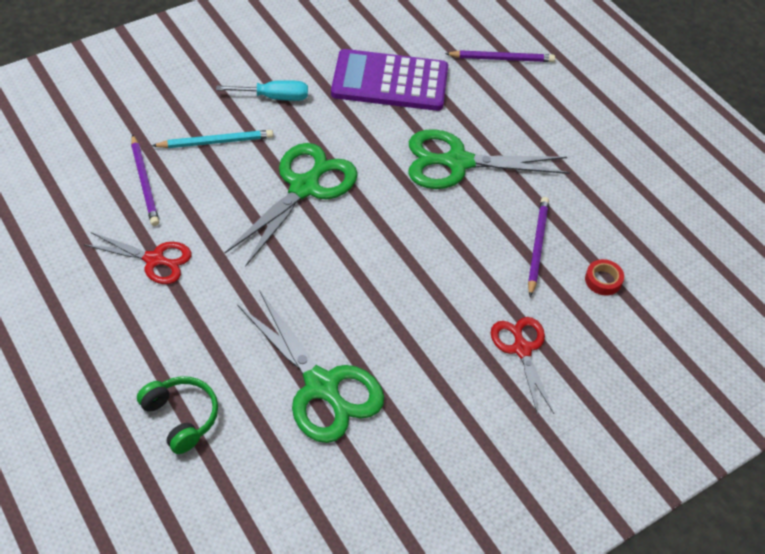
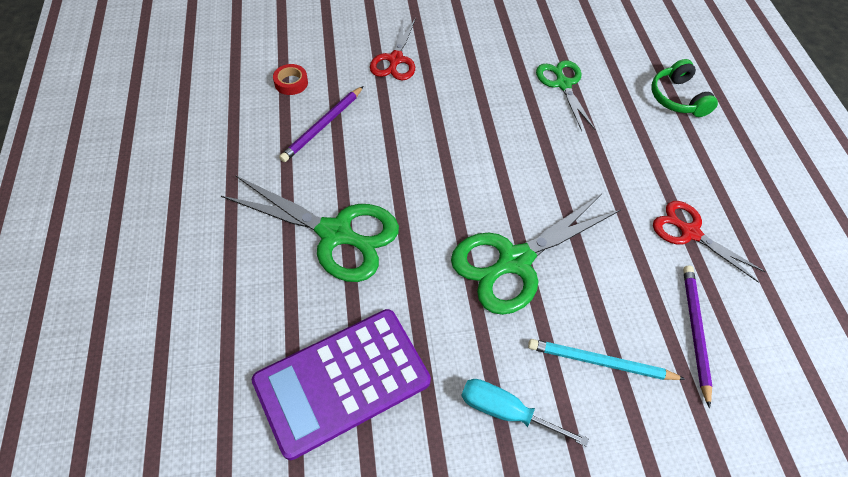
camera: 155 degrees left, 5 degrees up
(322, 386) = (563, 84): green scissors -> green scissors, size x0.61
(390, 81) = (342, 381): purple calculator -> purple calculator turned 120 degrees clockwise
(502, 58) = (172, 366): purple pencil -> none

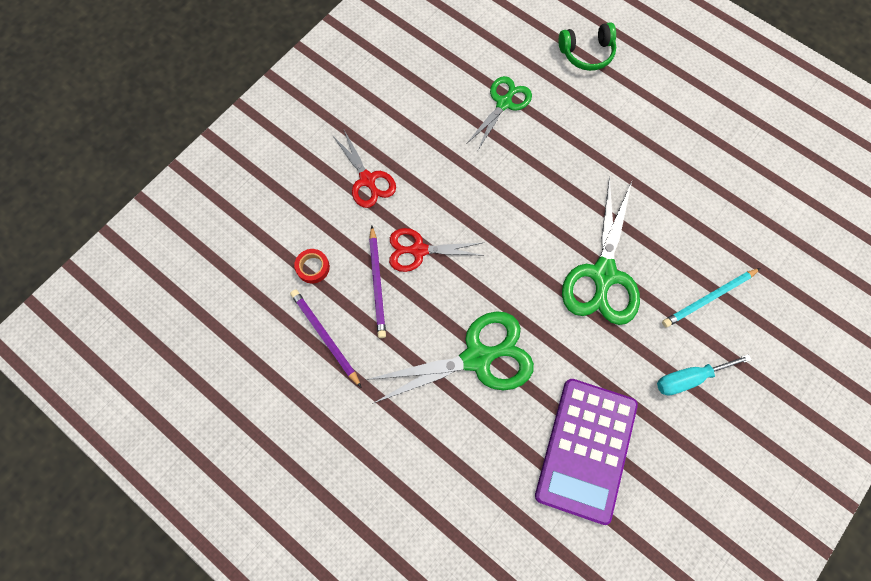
camera: 40 degrees left, 15 degrees up
(563, 84) = (504, 103): green scissors -> green scissors turned 90 degrees clockwise
(677, 98) = (586, 53): green headphones -> green headphones turned 45 degrees counterclockwise
(689, 232) = (680, 160): red scissors -> red scissors (418, 250)
(694, 331) = (738, 230): purple pencil -> purple pencil (325, 337)

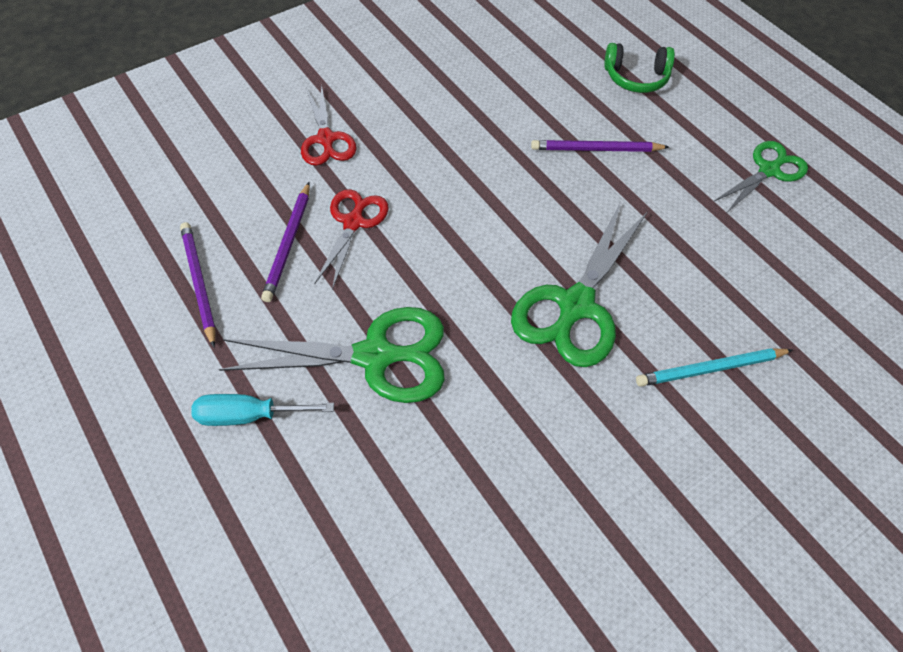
camera: 15 degrees right, 15 degrees down
(313, 267) = (221, 209): red tape -> none
(418, 250) = (353, 222): red scissors -> red scissors turned 90 degrees clockwise
(504, 103) = (518, 103): green scissors -> green scissors (769, 170)
(576, 132) = (596, 149): none -> purple pencil
(586, 449) = (476, 507): purple calculator -> none
(688, 378) = (652, 458): turquoise screwdriver -> turquoise screwdriver (248, 415)

